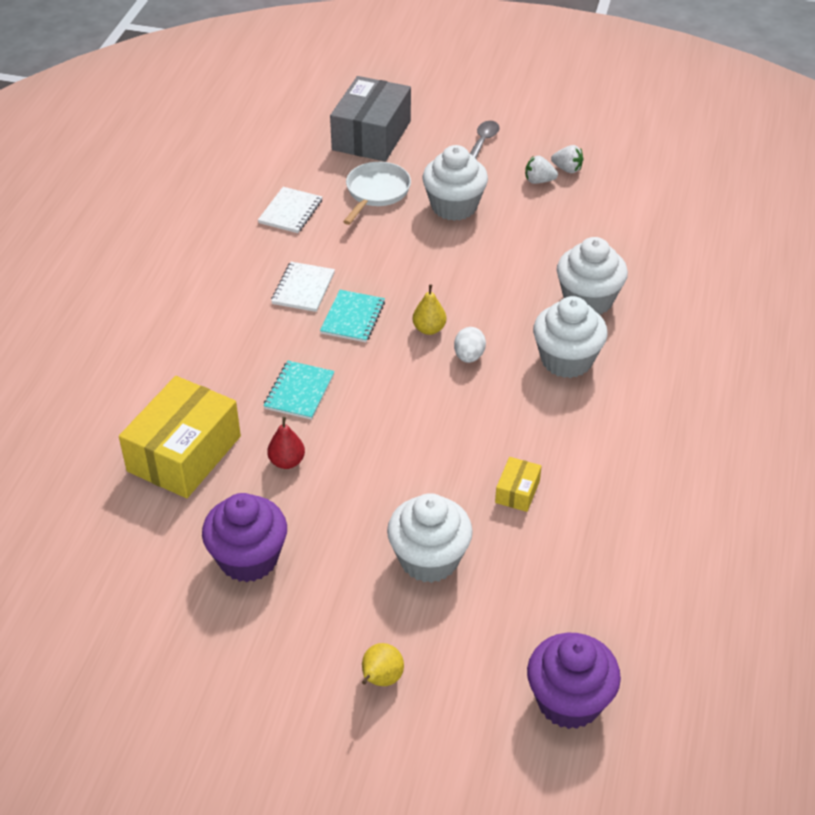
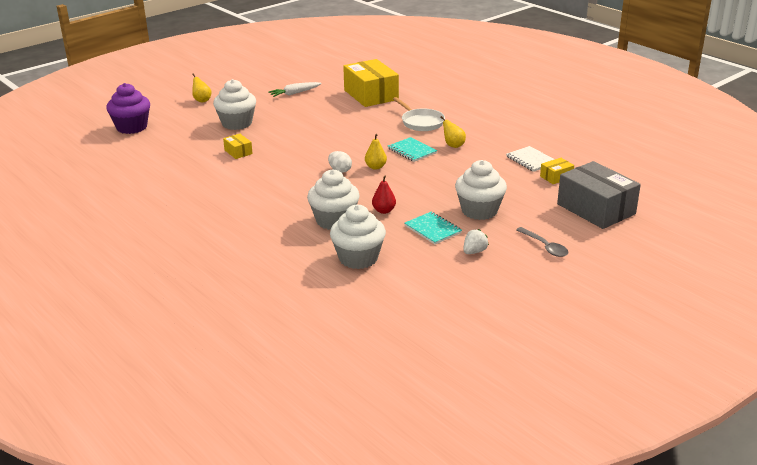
camera: 125 degrees right, 15 degrees down
(248, 558) = (295, 93): purple cupcake -> white carrot
(287, 462) = (335, 112): red pear -> red pear (384, 211)
(299, 392) = (375, 125): turquoise notebook -> turquoise notebook (433, 229)
(303, 288) = (453, 145): white notebook -> yellow pear
(319, 181) = (556, 177): none -> yellow box
(376, 192) = (523, 190): white pan -> white pan (421, 122)
(566, 360) = (298, 195): white cupcake -> white cupcake (358, 258)
(567, 169) = (476, 269): white strawberry -> none

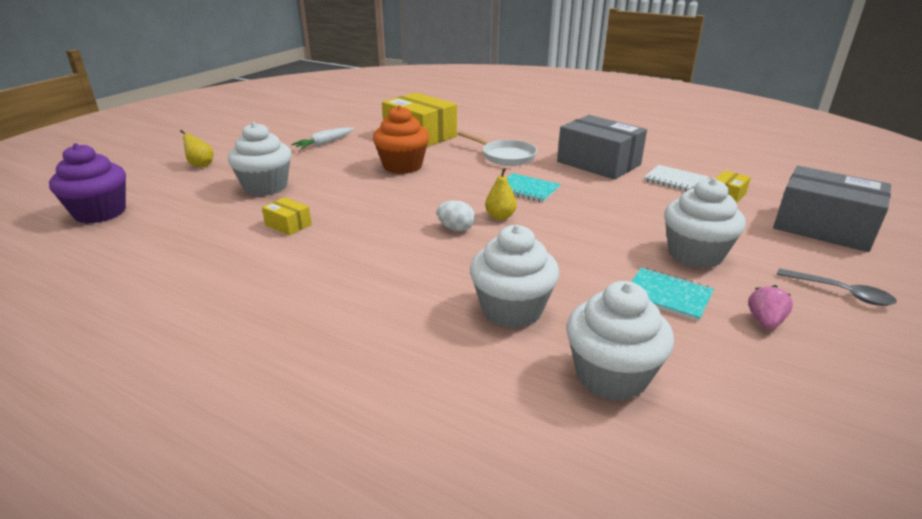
camera: 20 degrees left, 0 degrees up
(338, 120) = (402, 166): none -> orange cupcake
(384, 211) = (570, 278): red pear -> none
(453, 145) = (569, 176): yellow pear -> none
(474, 251) = (765, 322): white strawberry -> pink strawberry
(487, 138) = (598, 163): none -> grey box

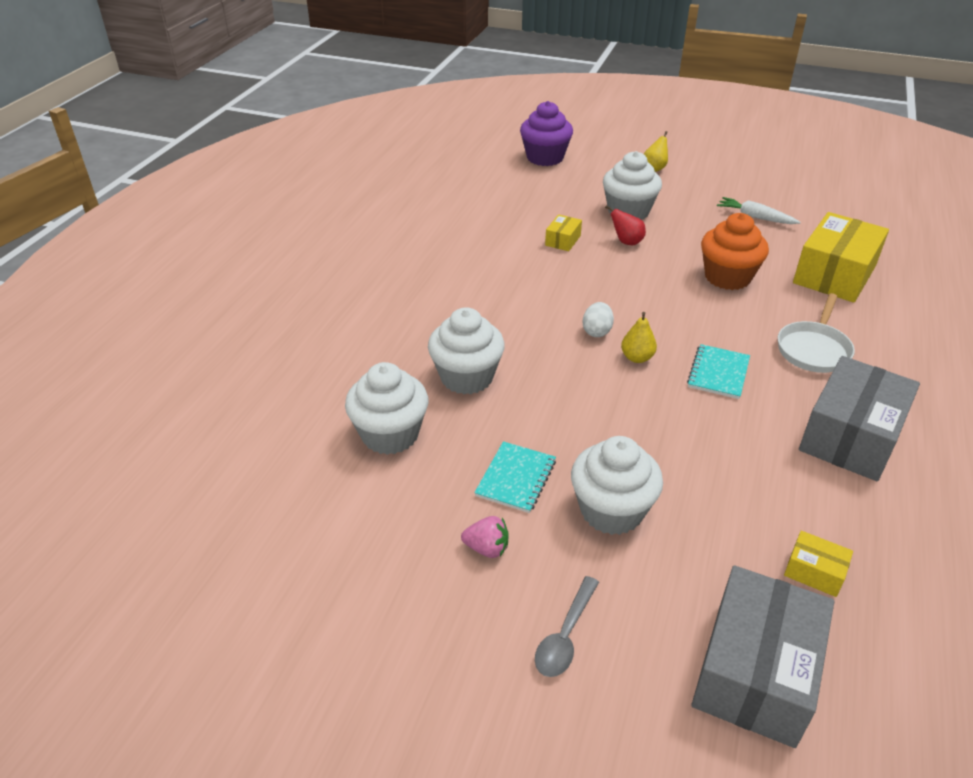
camera: 80 degrees right, 10 degrees up
(318, 195) = (626, 242): none -> red pear
(675, 180) = (837, 517): white notebook -> none

